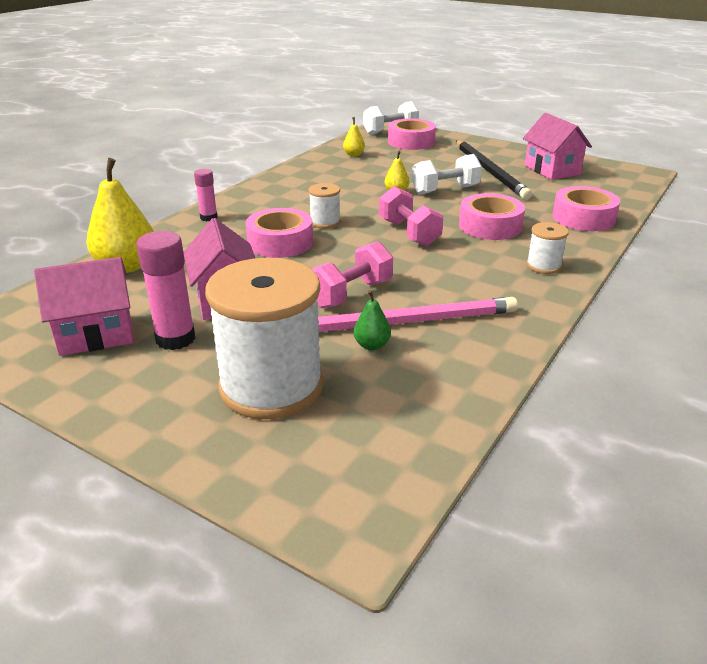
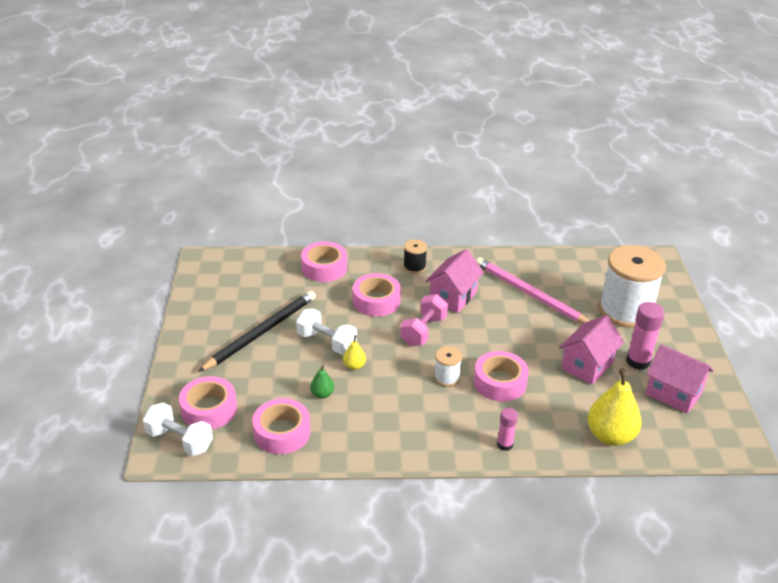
camera: 125 degrees left, 5 degrees up
(351, 294) = (525, 322): pink dumbbell -> none
(354, 155) = (282, 432): yellow pear -> pink tape
(371, 345) = (560, 296): green pear -> green pear (322, 394)
(543, 266) = (414, 267): white spool -> black spool
(552, 170) = (230, 302): pink house -> pink house (453, 297)

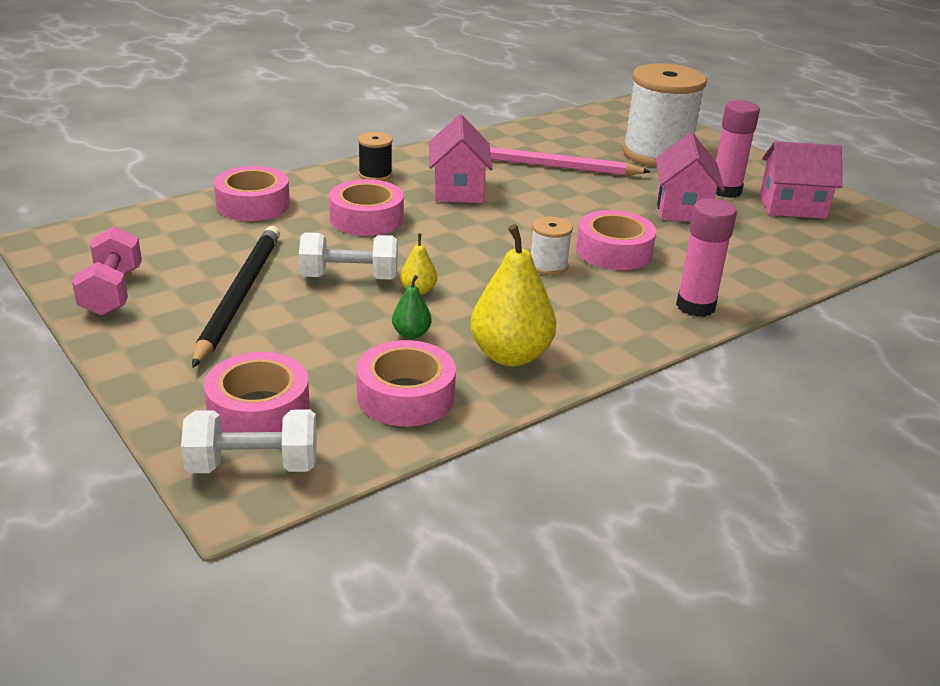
camera: 35 degrees left, 5 degrees down
(423, 331) = (463, 231): pink dumbbell -> pink dumbbell (112, 292)
(505, 444) = (695, 306): pink glue stick -> pink glue stick, size x1.67
(610, 436) = (786, 260): yellow pear -> yellow pear (510, 355)

